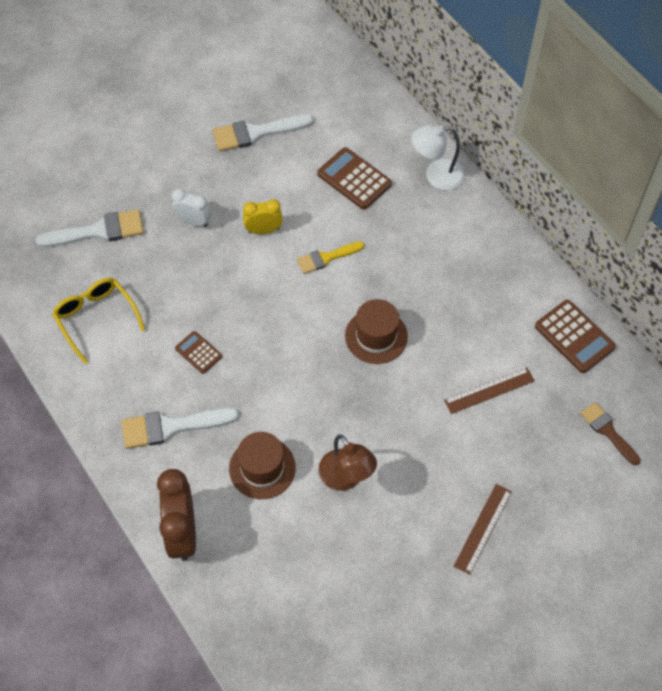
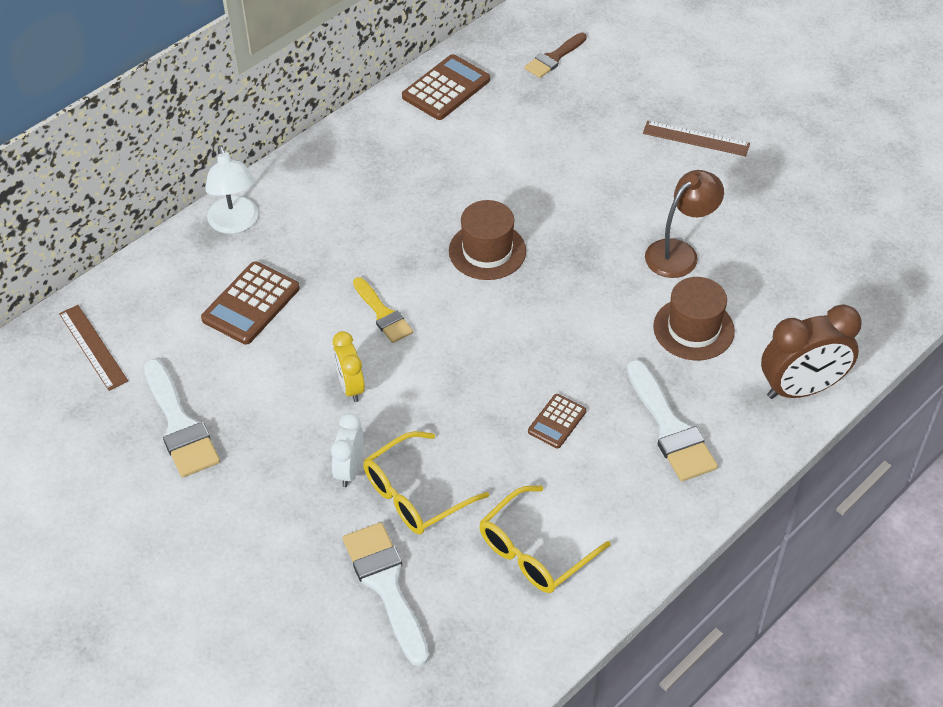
camera: 100 degrees left, 10 degrees down
(162, 256) = (415, 494): none -> yellow glasses
(489, 390) = (532, 148): brown ruler -> brown ruler (93, 347)

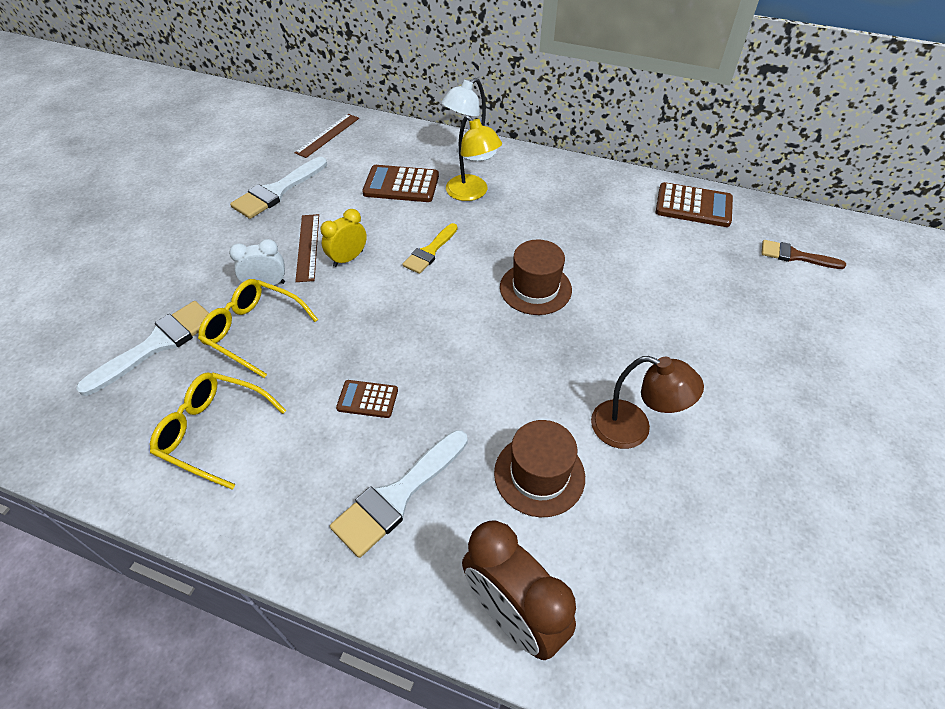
camera: 65 degrees right, 0 degrees up
(309, 247) = (472, 193): none -> yellow lamp
(696, 139) = (798, 393): brown ruler -> brown ruler (307, 247)

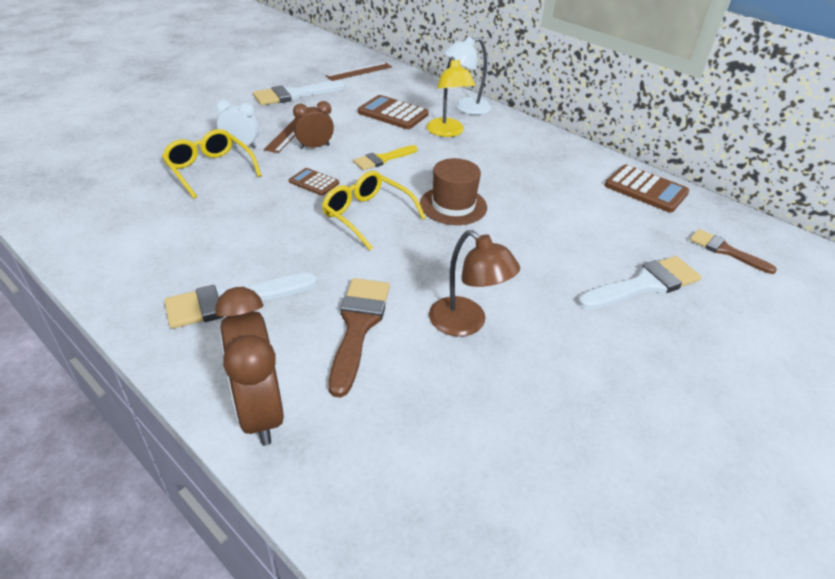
camera: 20 degrees right, 10 degrees down
(157, 344) = (137, 158): white brush -> white brush (644, 285)
(213, 432) = (133, 219): yellow glasses -> yellow glasses (367, 215)
(348, 259) = (314, 147): yellow clock -> brown clock
(367, 399) = (259, 235): brown calculator -> brown calculator (314, 182)
(539, 474) = (358, 327): brown hat -> brown brush

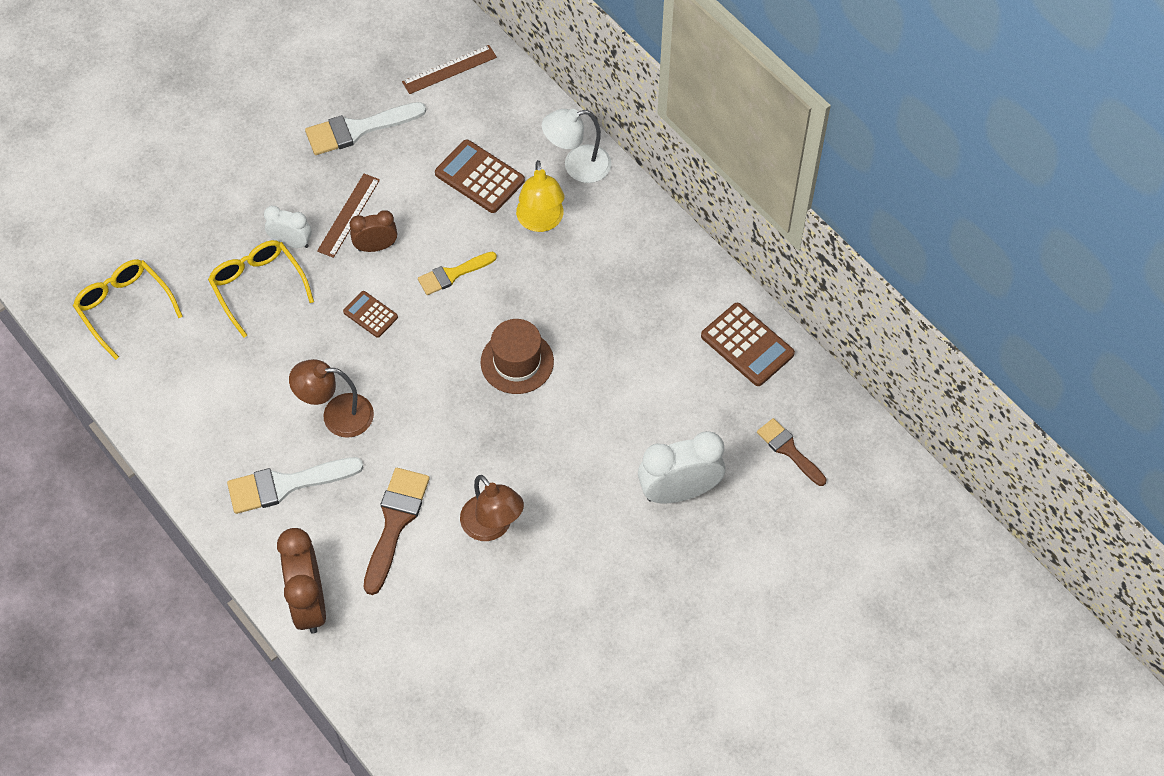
camera: 10 degrees right, 20 degrees up
(286, 246) = (337, 415): none -> brown lamp
(367, 215) = (422, 373): yellow glasses -> yellow glasses (124, 308)
(644, 285) = (679, 491): white brush -> white clock

